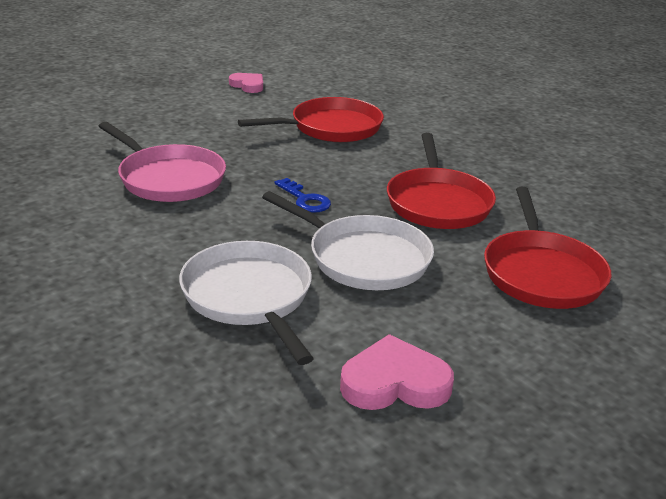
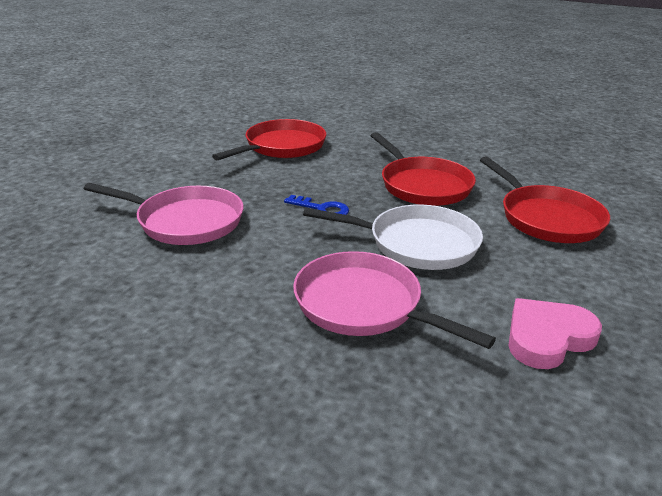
camera: 25 degrees left, 0 degrees up
(248, 85) = (176, 127): pink heart -> none
(249, 297) = (363, 305): white pan -> pink pan

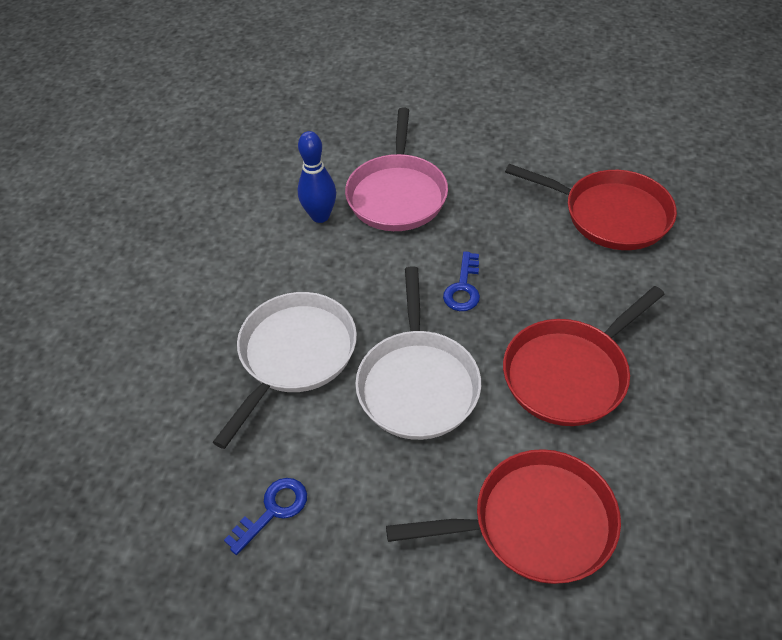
camera: 80 degrees right, 20 degrees up
(177, 267) = (320, 216): none -> blue bowling pin
(363, 305) = (294, 355): pink pan -> white pan
(546, 218) = (535, 523): red pan -> red pan turned 150 degrees counterclockwise
(547, 337) = (273, 510): pink heart -> blue key

